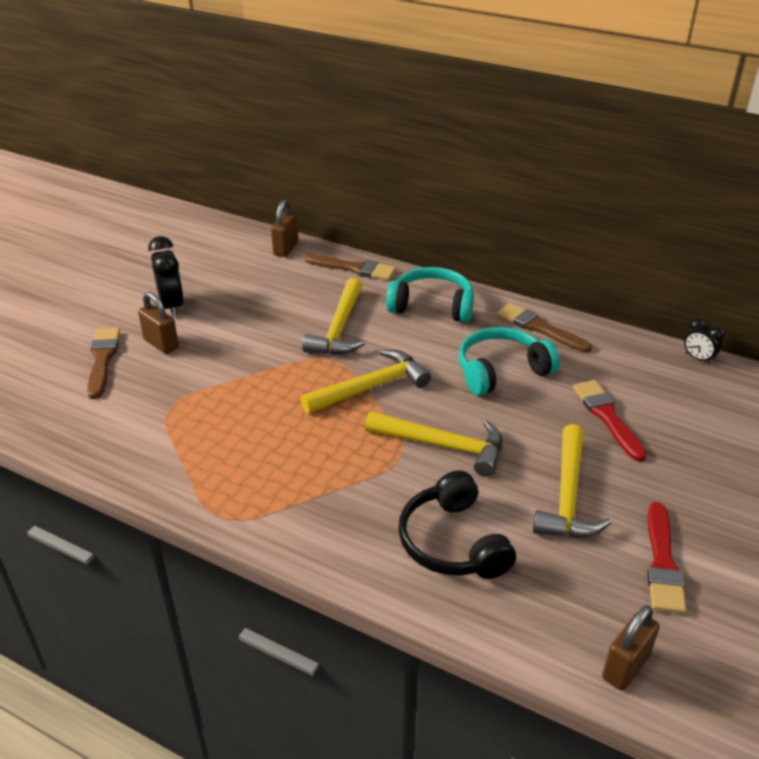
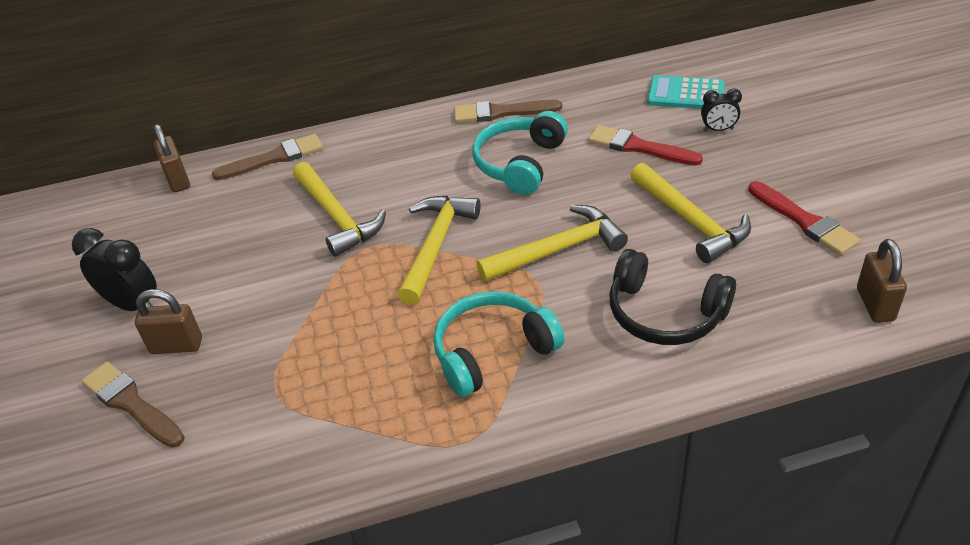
camera: 40 degrees left, 5 degrees up
(432, 306) = (391, 148): turquoise headphones -> turquoise headphones (493, 352)
(698, 358) = (639, 66): black clock -> black clock (718, 129)
(707, 403) = (685, 94): none -> turquoise calculator

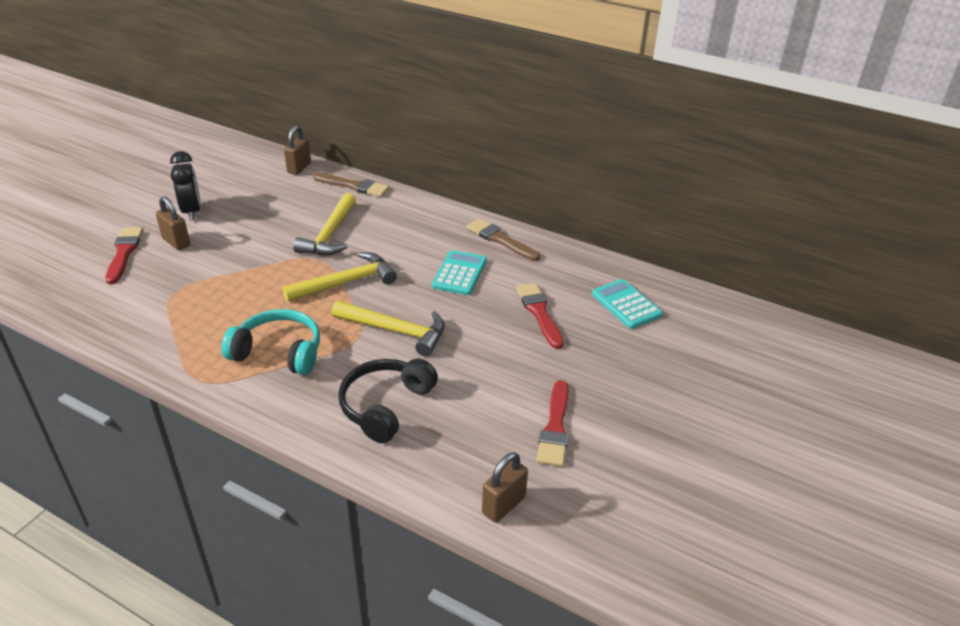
camera: 40 degrees right, 5 degrees down
(131, 404) = (124, 253): brown brush -> red brush
(520, 163) = (459, 273): turquoise headphones -> turquoise calculator
(665, 313) = (386, 406): black headphones -> black headphones turned 45 degrees clockwise
(690, 221) = (490, 373): yellow hammer -> none
(718, 129) = (606, 338): black clock -> none

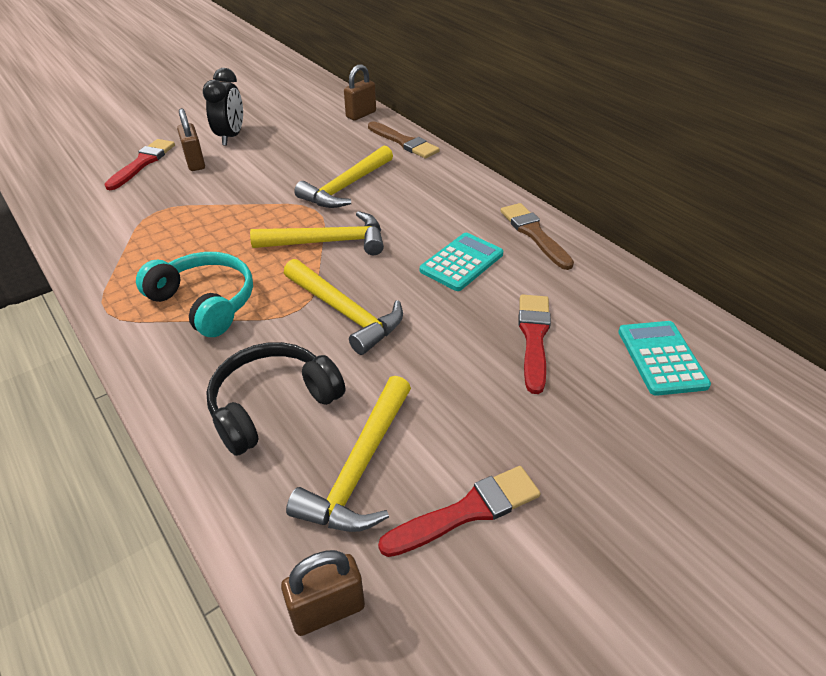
camera: 25 degrees right, 5 degrees up
(473, 425) = (360, 467): none -> yellow hammer
(555, 428) = (467, 511): red brush -> red brush turned 150 degrees counterclockwise

